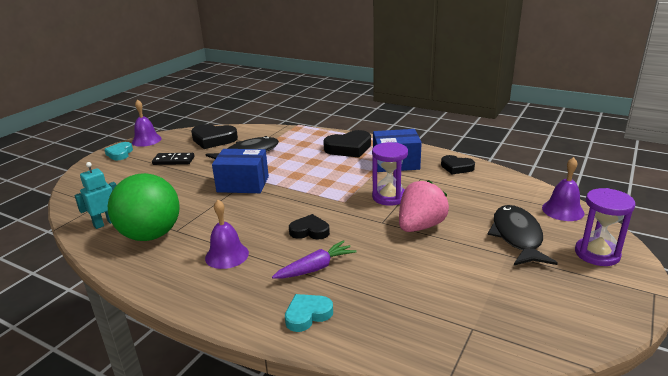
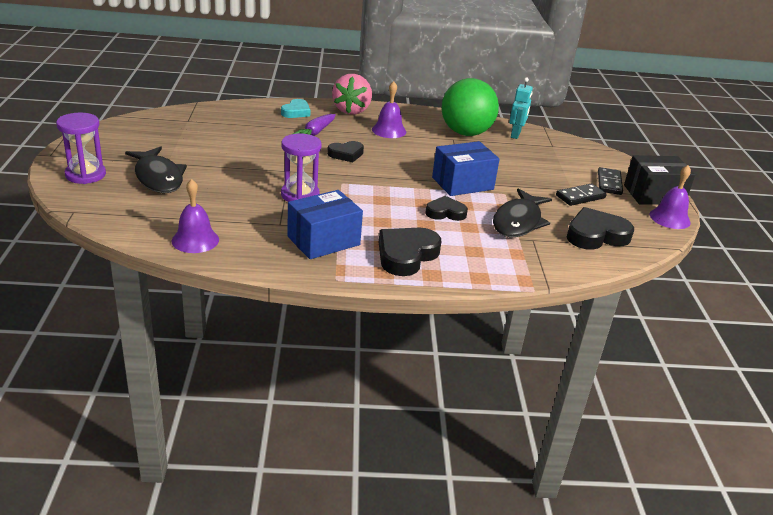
camera: 145 degrees right, 5 degrees up
(120, 154) = (653, 195): turquoise heart -> black box
(130, 166) = (609, 183): none -> black domino
(420, 226) = (252, 172): pink strawberry -> pink strawberry (352, 110)
(456, 167) = (241, 248): black heart -> black heart (445, 212)
(563, 210) = (107, 211): purple bell -> purple bell (195, 240)

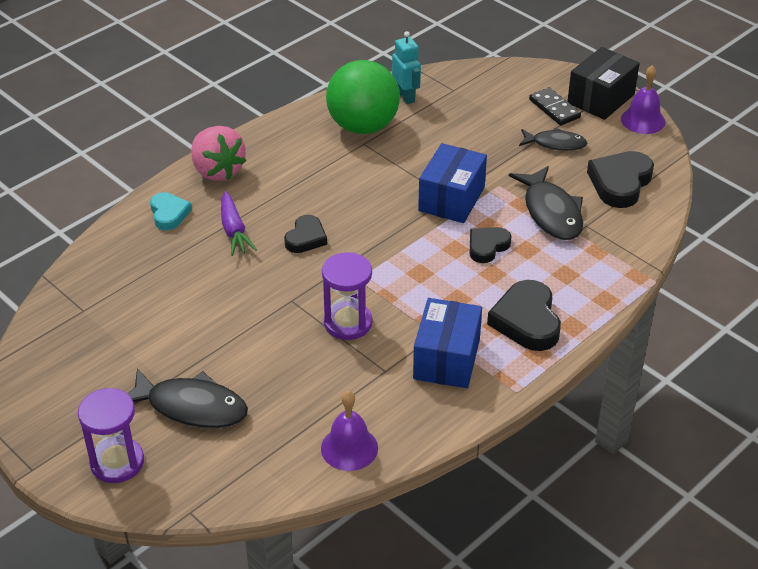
camera: 40 degrees left, 10 degrees up
(389, 130) = (293, 174): purple bell -> none
(580, 197) = (555, 144): black domino -> black fish

